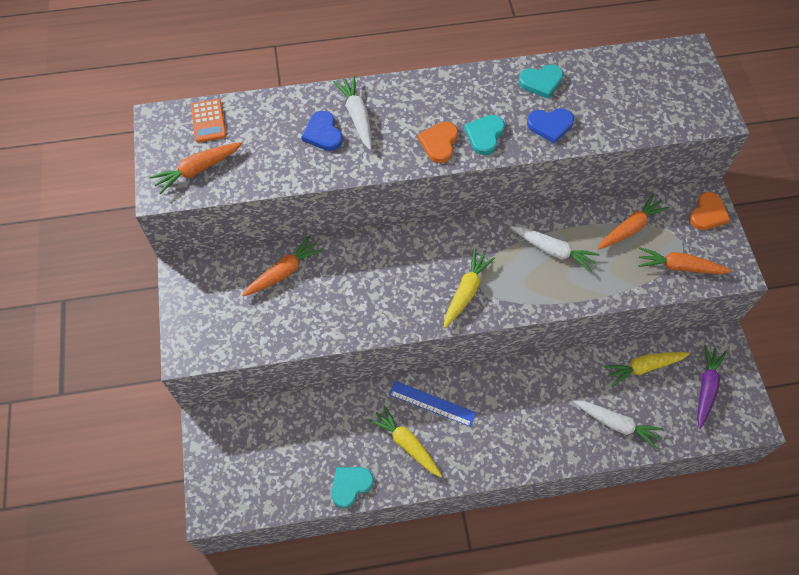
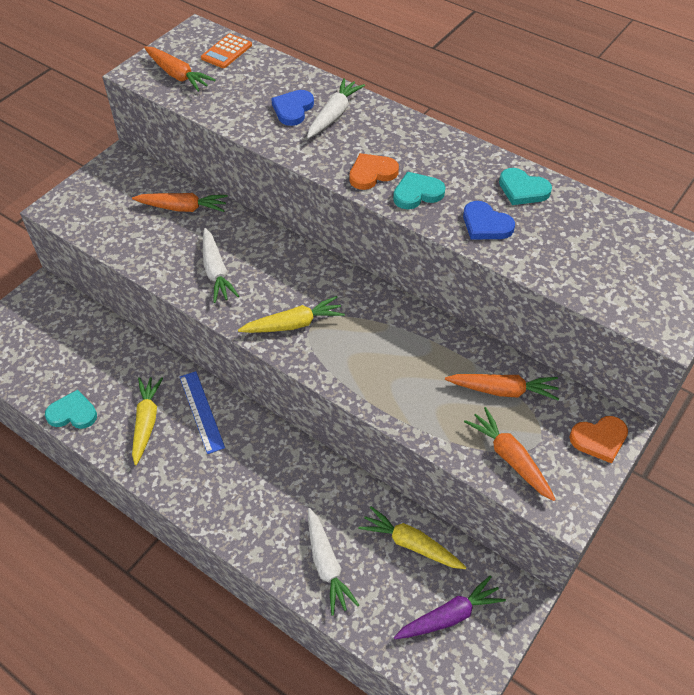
camera: 45 degrees right, 10 degrees down
(197, 170) = (177, 75): orange carrot -> orange carrot turned 150 degrees counterclockwise
(553, 251) = (407, 353): white carrot -> white carrot (216, 271)

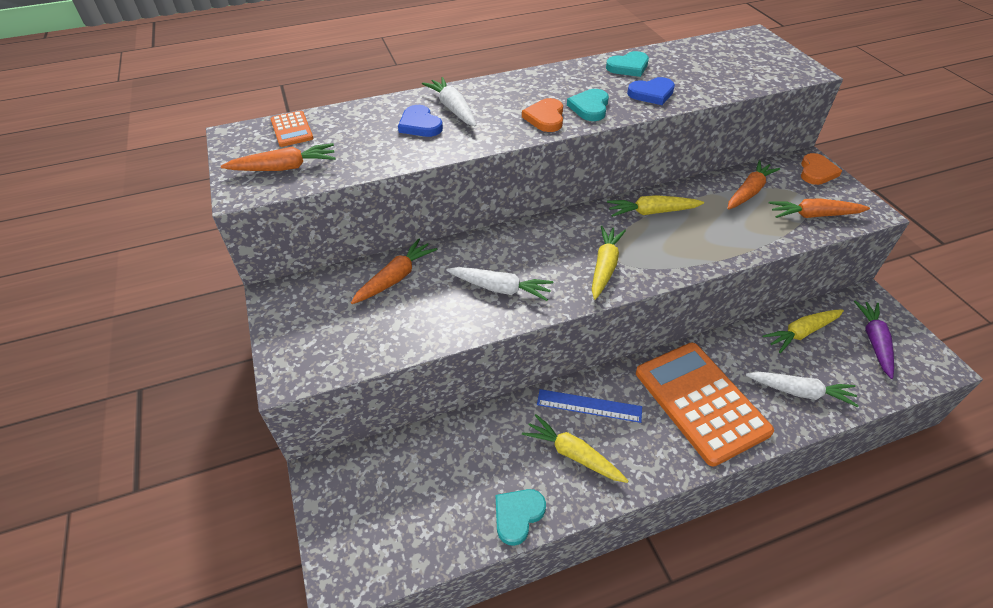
camera: 55 degrees left, 5 degrees down
(260, 489) = (701, 401): none -> orange calculator
(399, 327) = (652, 212): none -> yellow carrot

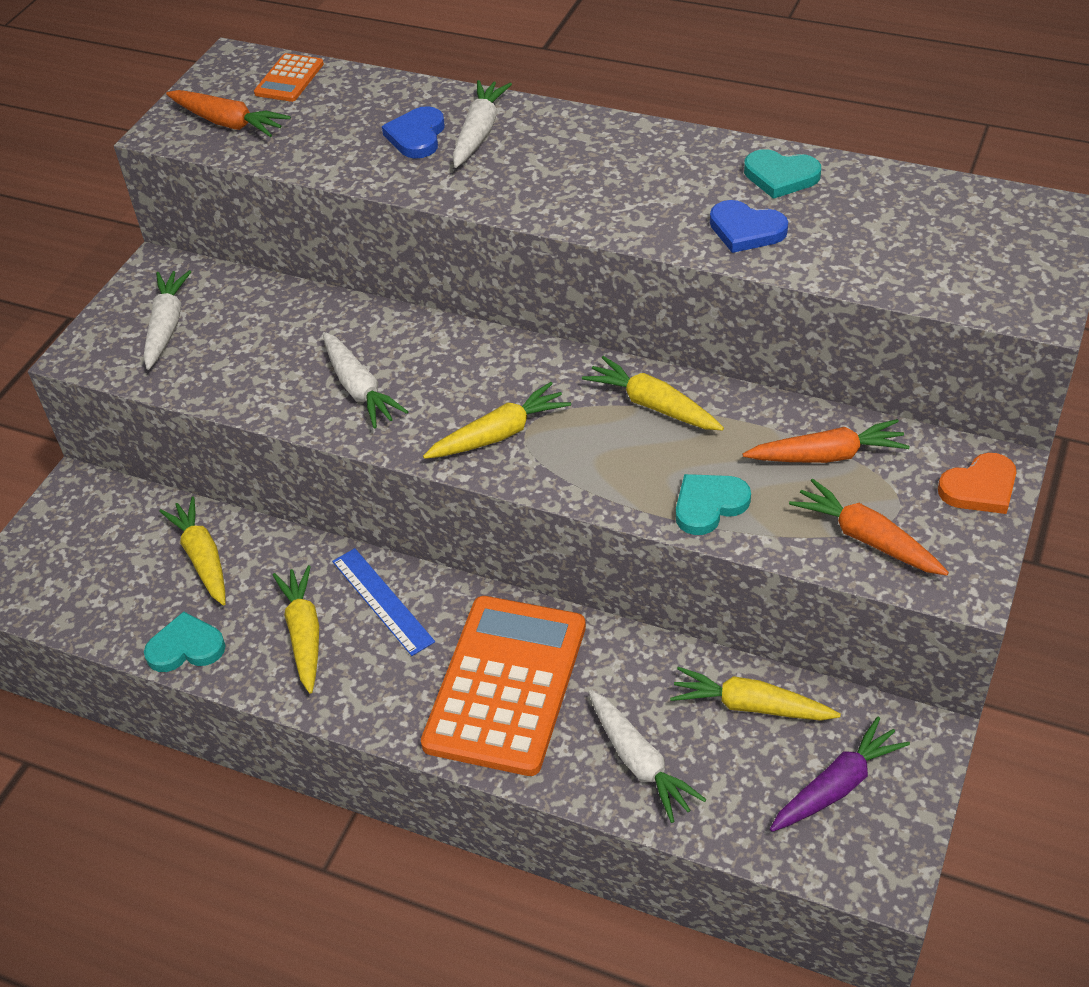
camera: 45 degrees right, 0 degrees up
(330, 324) = (166, 326): none -> white carrot
(395, 278) = (277, 314): orange carrot -> none
(460, 456) = (202, 558): none -> yellow carrot
(545, 118) = (562, 197): orange heart -> none
(589, 107) = (636, 210): turquoise heart -> turquoise heart (709, 505)

